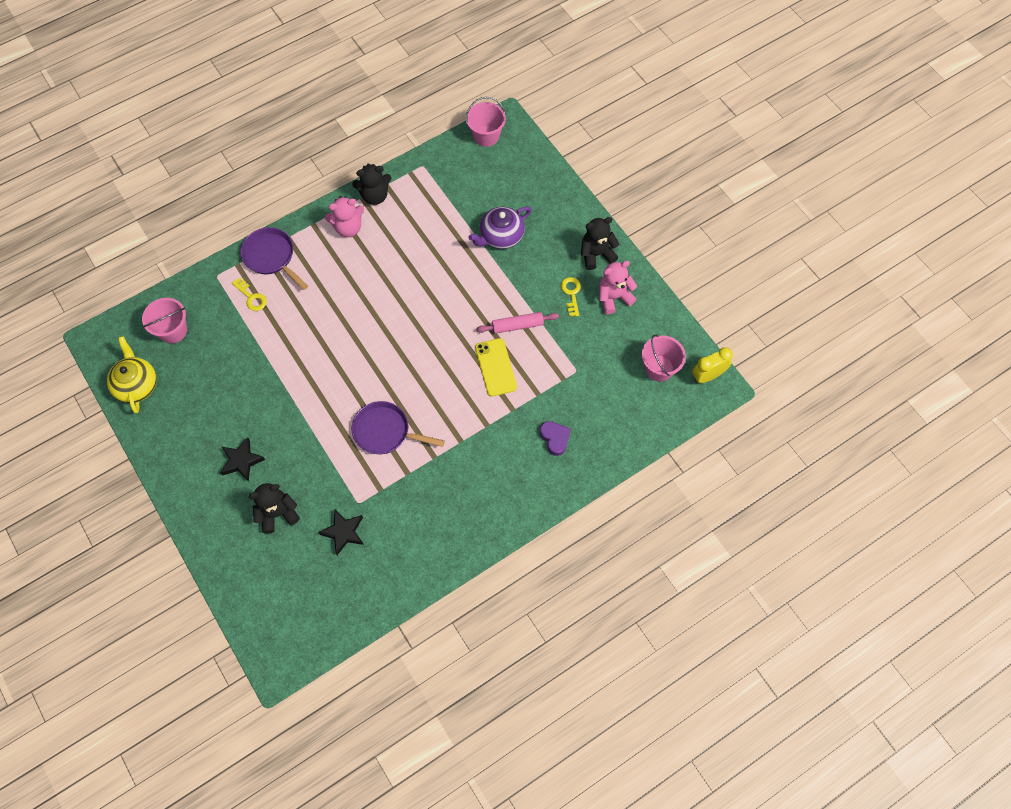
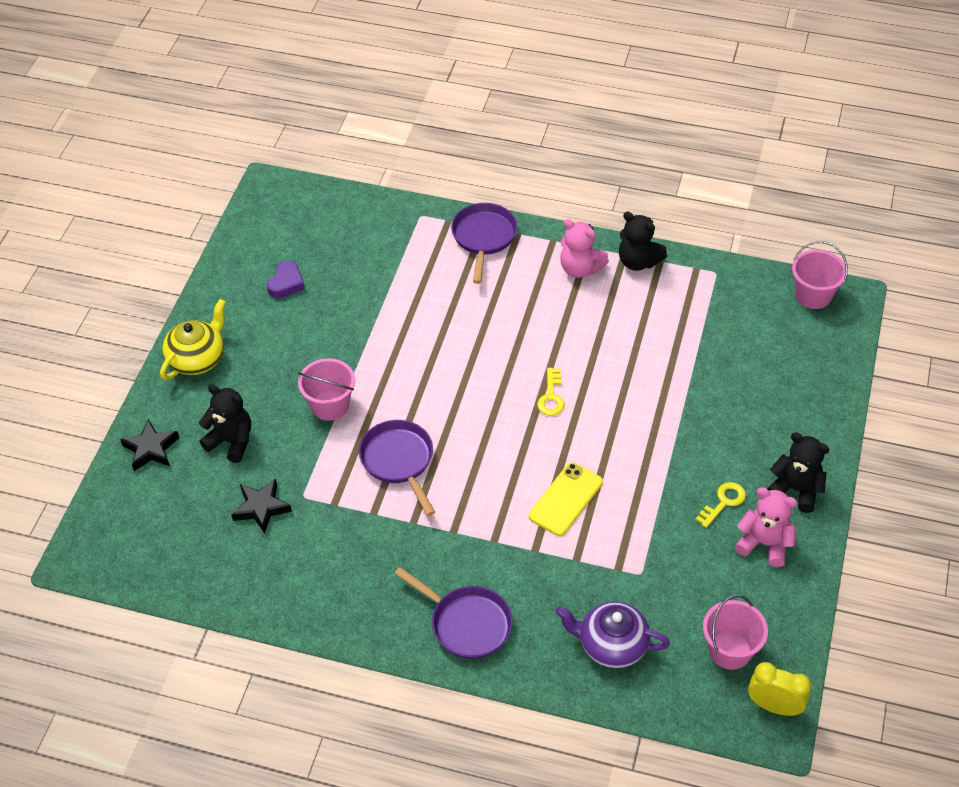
camera: 50 degrees right, 15 degrees down
(137, 385) = (255, 245): yellow teapot -> yellow teapot (197, 359)
(173, 330) = (333, 228): pink bucket -> pink bucket (330, 405)
(241, 461) = (257, 374): black star -> black star (151, 449)
(251, 297) = (427, 255): yellow key -> yellow key (551, 396)
(501, 236) = (716, 392): purple teapot -> purple teapot (611, 645)
(517, 326) = (633, 483): pink rolling pin -> none
(526, 482) = (467, 623): none -> purple pan
(555, 438) = (542, 613): purple heart -> purple heart (286, 283)

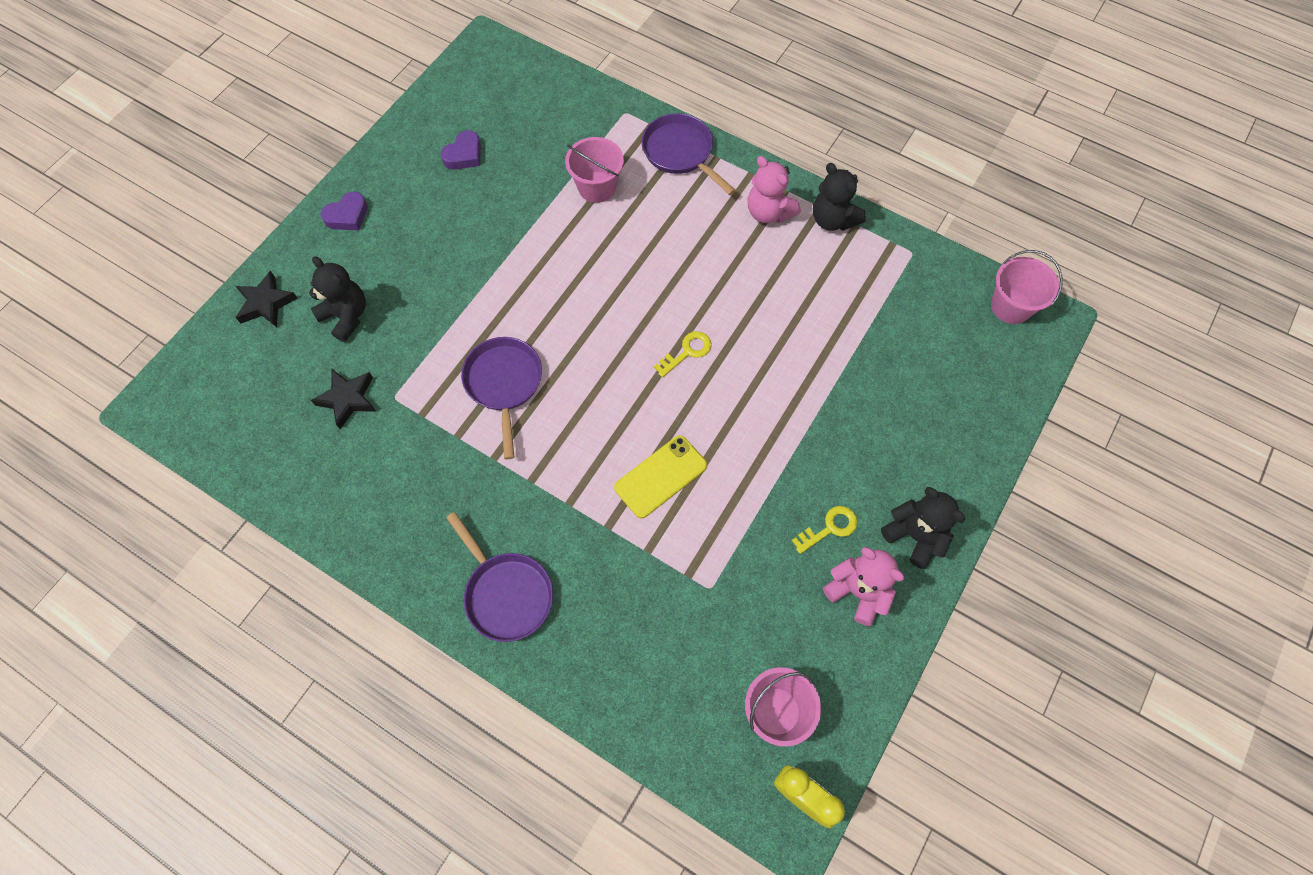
camera: 15 degrees right, 15 degrees up
(197, 359) = (347, 216): yellow teapot -> purple heart
(330, 405) = (458, 302): pink bucket -> pink bucket (597, 187)
(484, 238) = (680, 153): purple pan -> purple pan turned 60 degrees counterclockwise
(551, 396) = (687, 352): yellow key -> yellow key turned 150 degrees counterclockwise
(611, 645) = (649, 665): purple teapot -> none

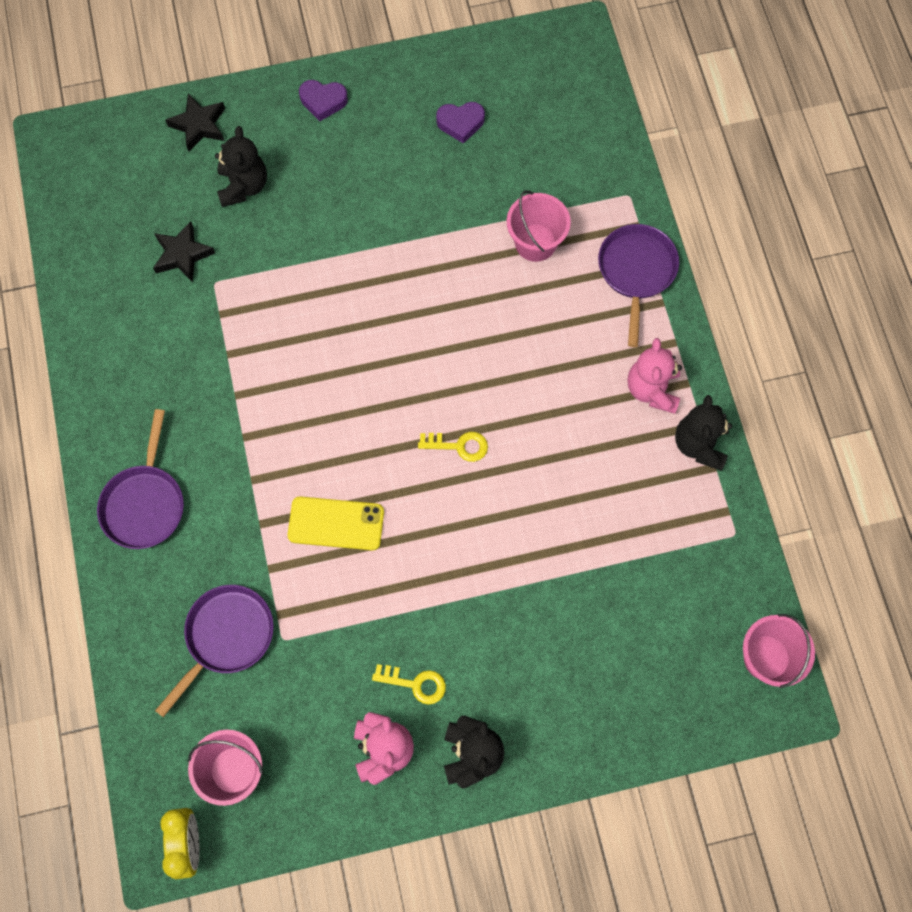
camera: 45 degrees right, 5 degrees up
(504, 384) = (300, 344): purple pan -> purple pan (226, 636)

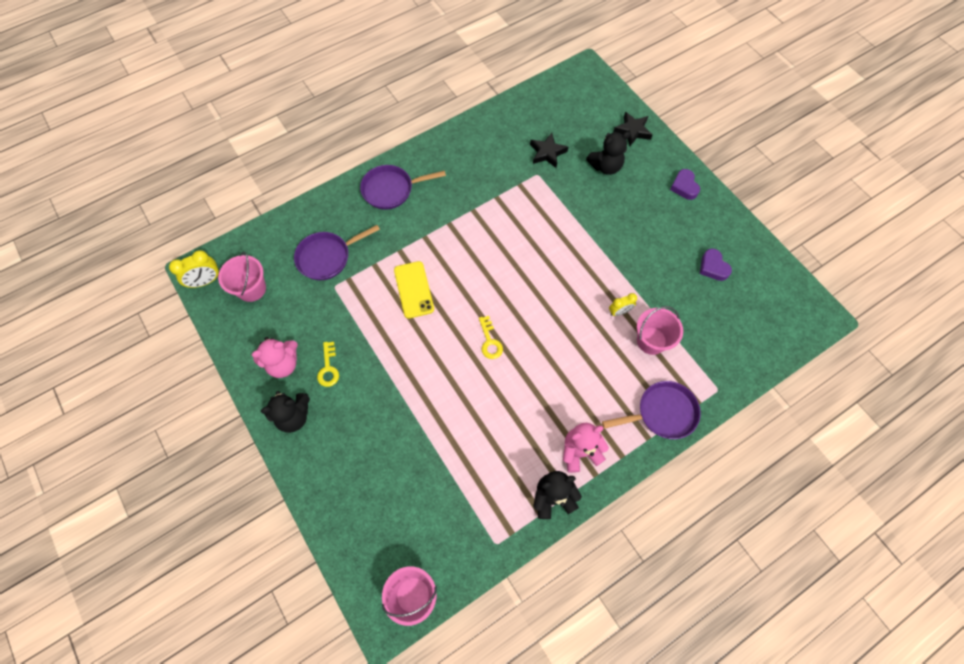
camera: 70 degrees right, 5 degrees down
(226, 636) = (327, 257): purple pan -> purple pan turned 135 degrees clockwise
(479, 264) = (619, 312): none -> yellow clock

